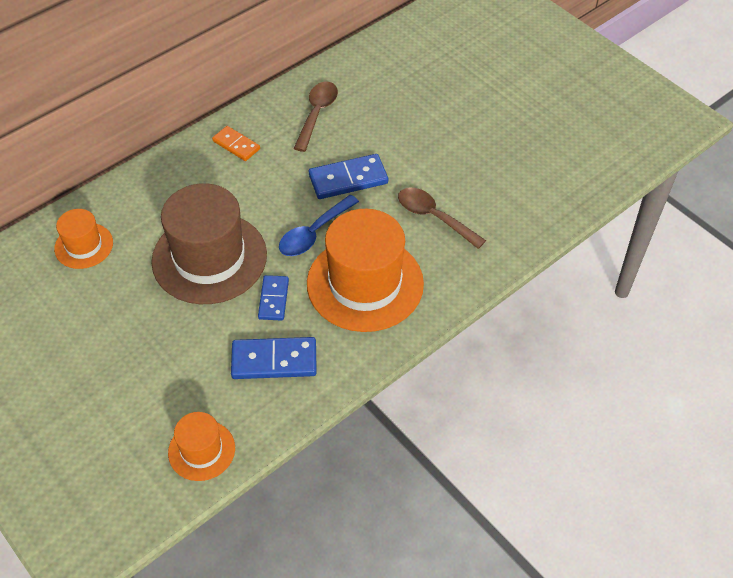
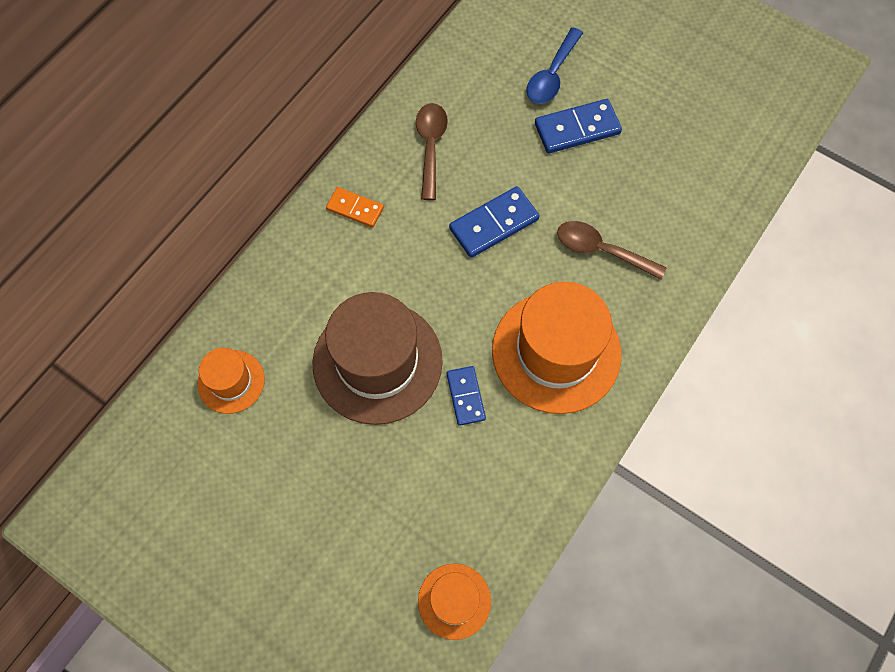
camera: 15 degrees left, 15 degrees up
(274, 361) = (492, 472): blue domino -> blue domino (577, 129)
(314, 233) = (480, 302): blue spoon -> blue spoon (552, 75)

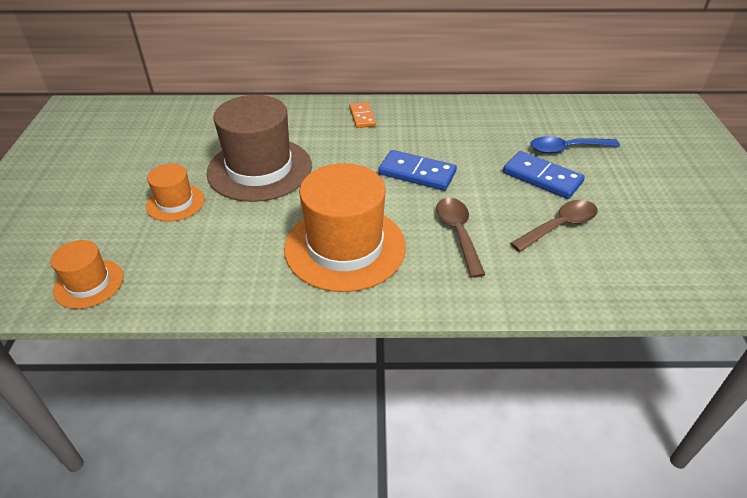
camera: 55 degrees right, 25 degrees down
(231, 381) = (198, 123): orange hat -> orange hat (175, 203)
(430, 146) = (441, 125): brown spoon -> brown spoon (559, 226)
(465, 396) = (266, 217): blue domino -> none

